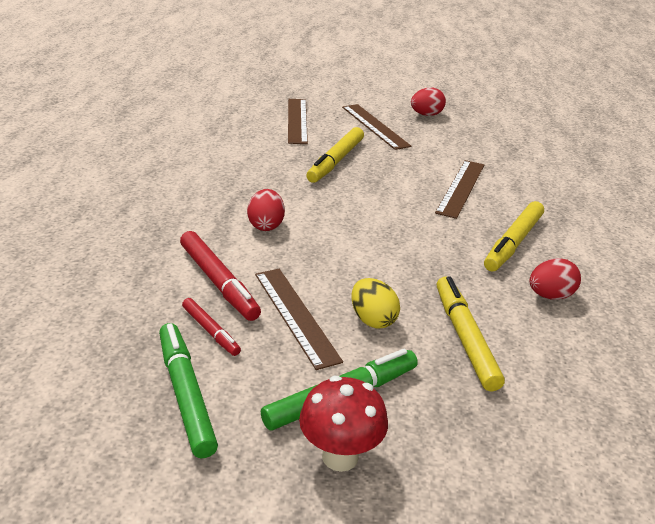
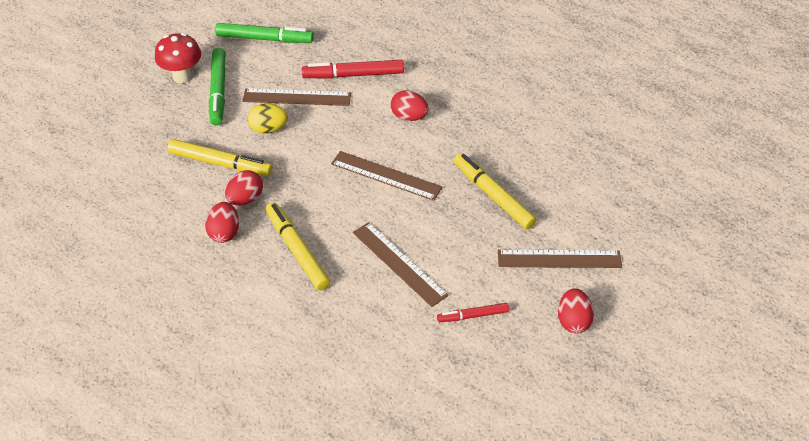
camera: 120 degrees right, 15 degrees up
(211, 331) = (308, 59): red marker -> red marker (473, 316)
(297, 120) = (595, 201): brown ruler -> brown ruler (386, 176)
(492, 298) = (245, 199): none -> red egg

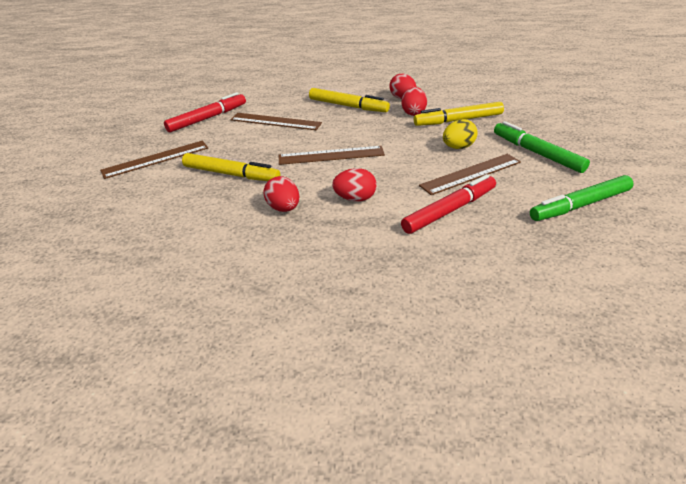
camera: 150 degrees right, 10 degrees down
(182, 76) = (582, 151): red mushroom -> none
(473, 316) = (207, 118): red marker -> red marker, size x1.71
(573, 321) = (135, 136): red egg -> red egg (283, 208)

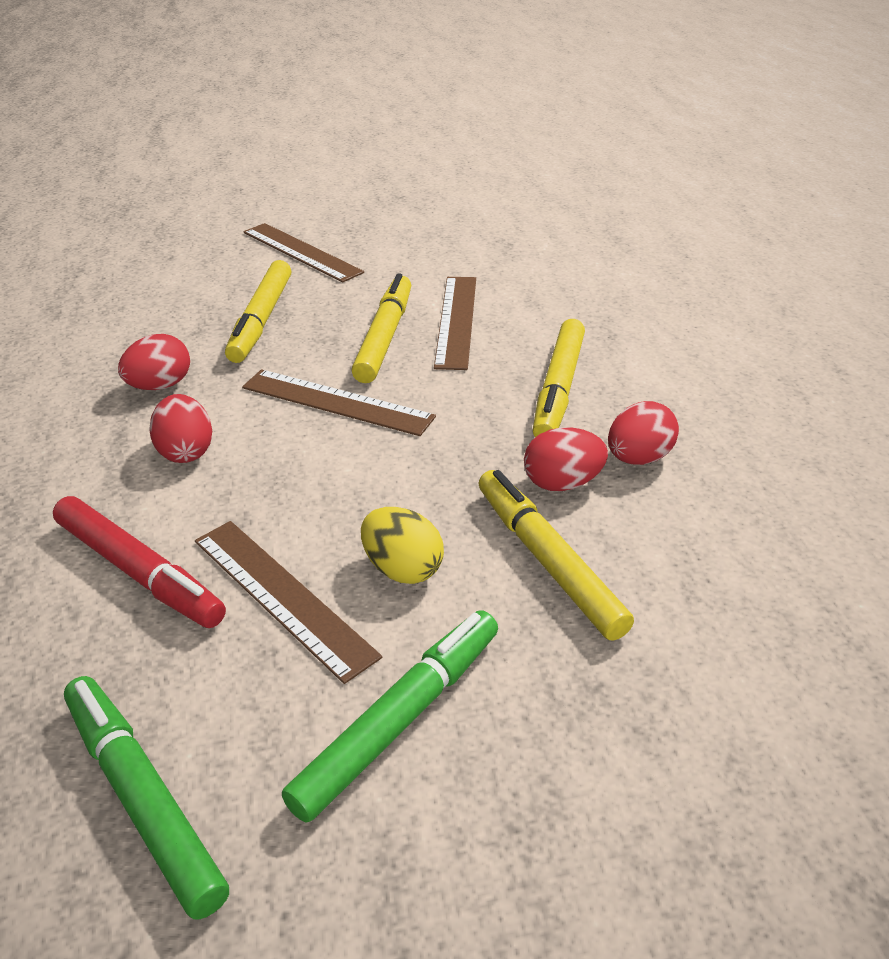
camera: 75 degrees right, 0 degrees up
(207, 118) = (447, 257): red marker -> none
(278, 140) = (384, 337): none -> yellow marker
(331, 155) = (337, 402): brown ruler -> brown ruler turned 45 degrees counterclockwise

